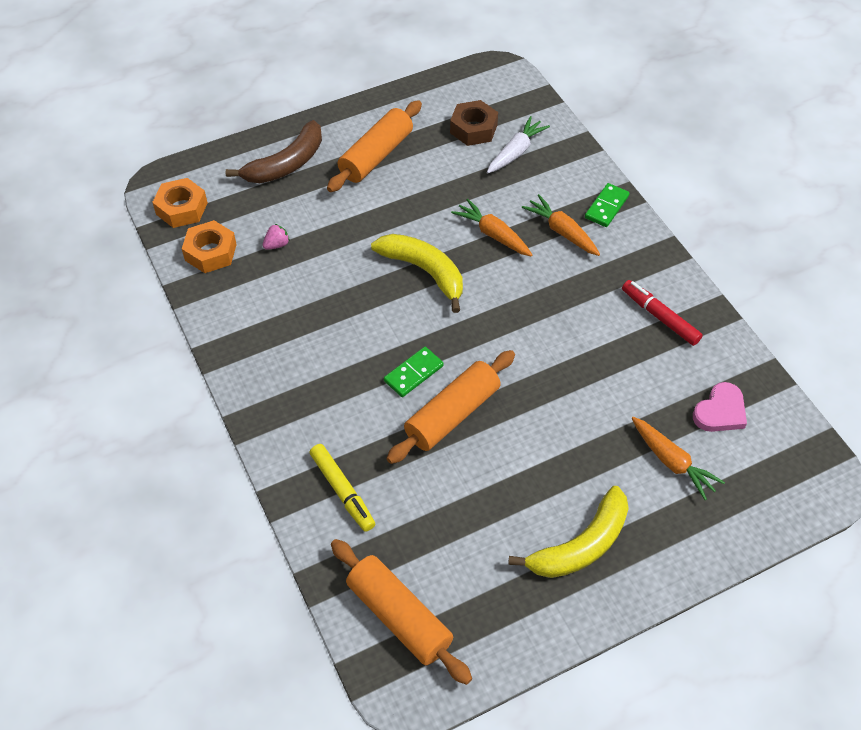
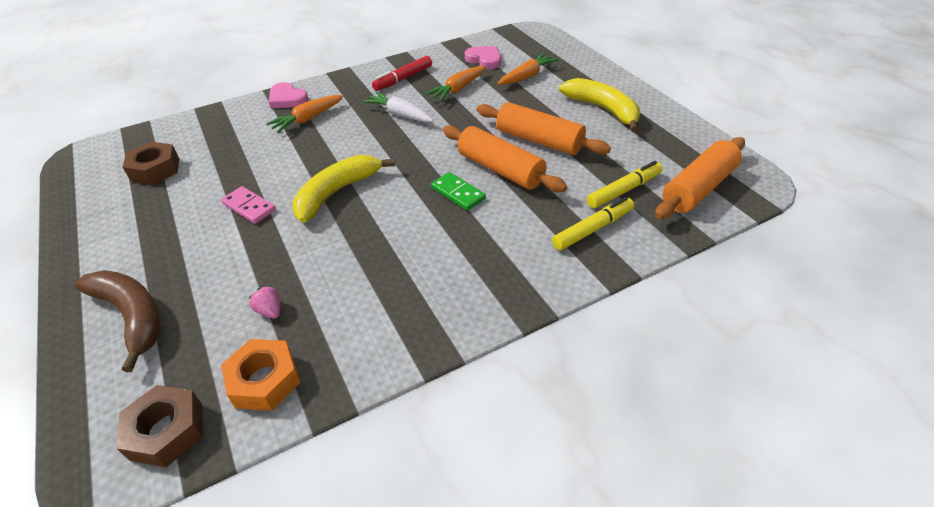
camera: 90 degrees left, 10 degrees down
(181, 208) = (167, 431): orange nut -> brown nut
(376, 156) = (159, 236): orange rolling pin -> orange rolling pin (539, 140)
(403, 534) = (624, 190): none -> yellow marker
(409, 208) = (249, 207): none -> pink domino
(493, 234) = (300, 154): orange carrot -> orange carrot (458, 89)
(516, 152) = (201, 144): white carrot -> white carrot (400, 114)
(606, 207) = (287, 99): green domino -> pink heart

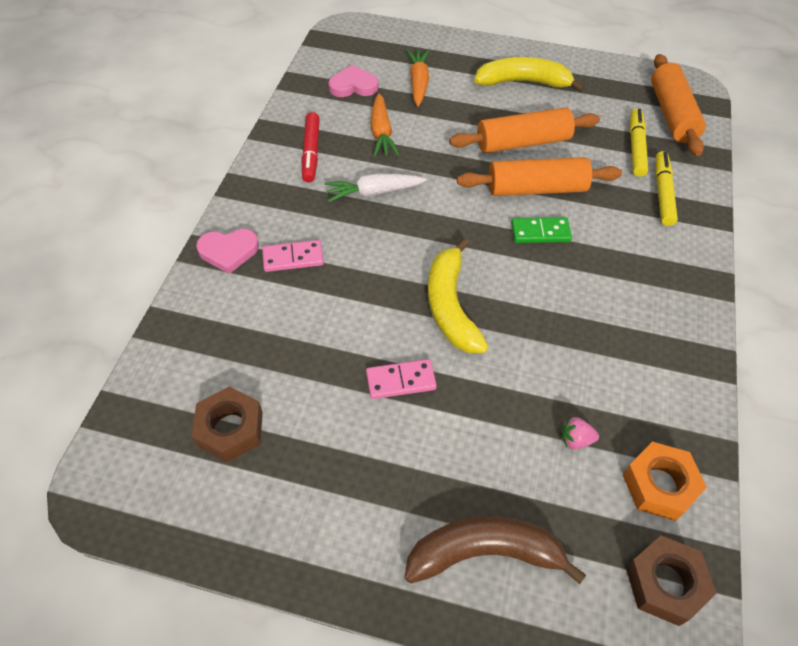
camera: 50 degrees left, 10 degrees up
(308, 119) = (293, 258): orange carrot -> pink domino

